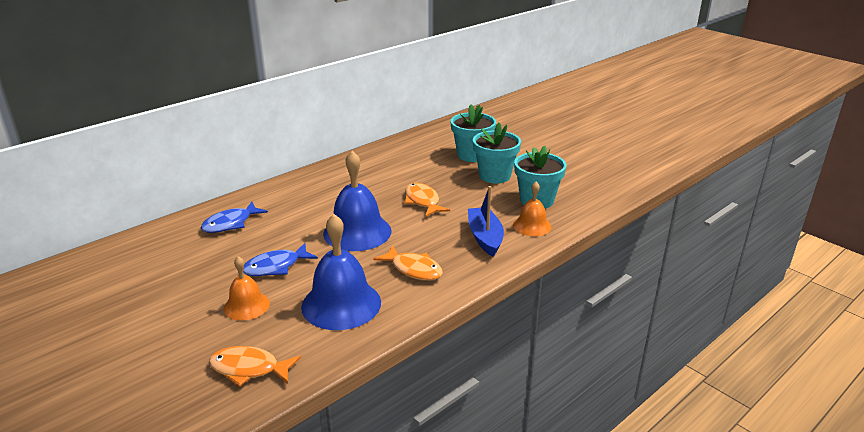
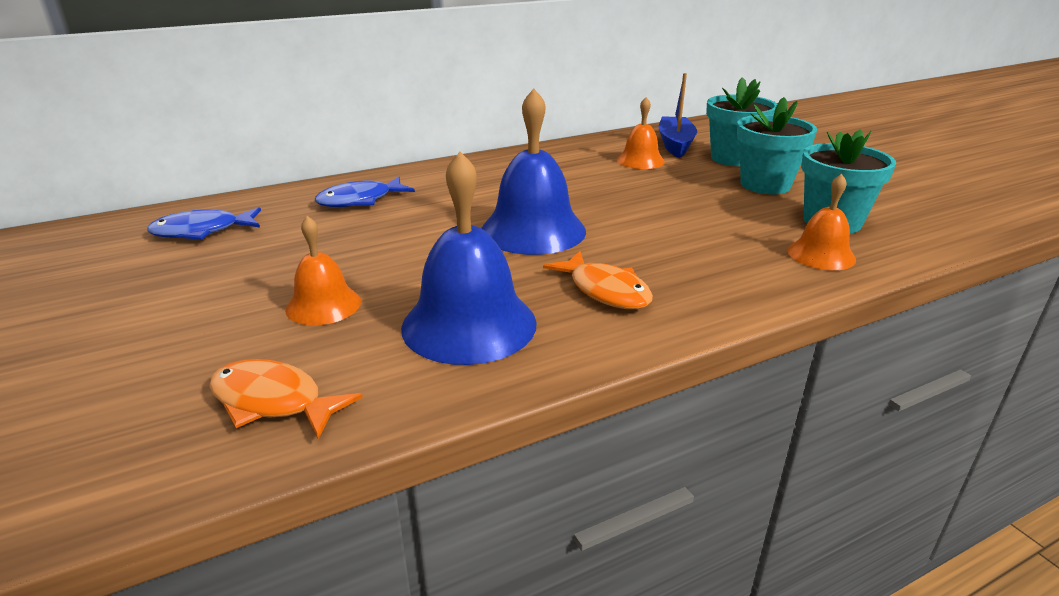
camera: 15 degrees right, 0 degrees up
(276, 267) = (394, 259): blue fish -> blue fish (202, 231)
(411, 164) = (640, 160): none -> orange bell
(423, 201) = (645, 204): orange fish -> none
(485, 237) = (736, 261): blue boat -> blue boat (675, 144)

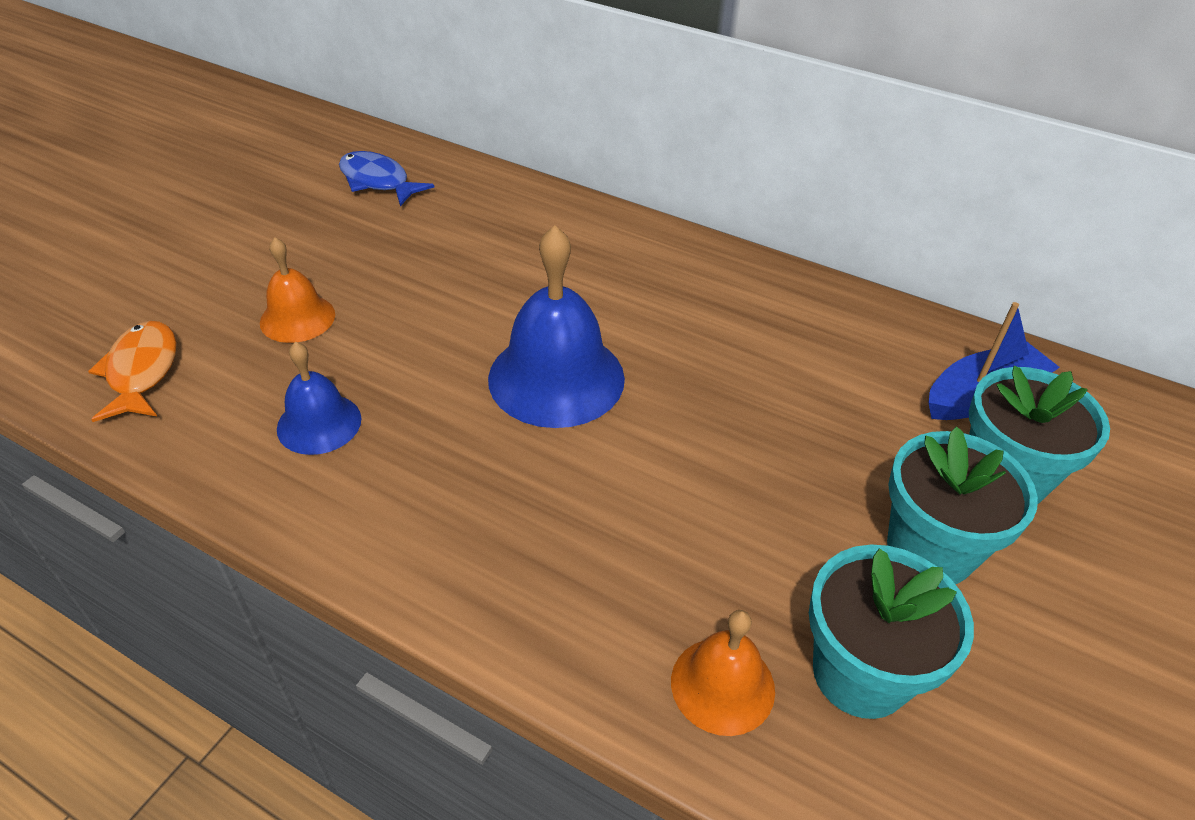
camera: 55 degrees right, 15 degrees up
(360, 200) = (519, 228): blue fish -> none
(469, 324) = (319, 423): blue bell -> blue bell, size x0.57
(605, 291) = (454, 495): orange fish -> none
(640, 160) = (872, 383): orange bell -> none

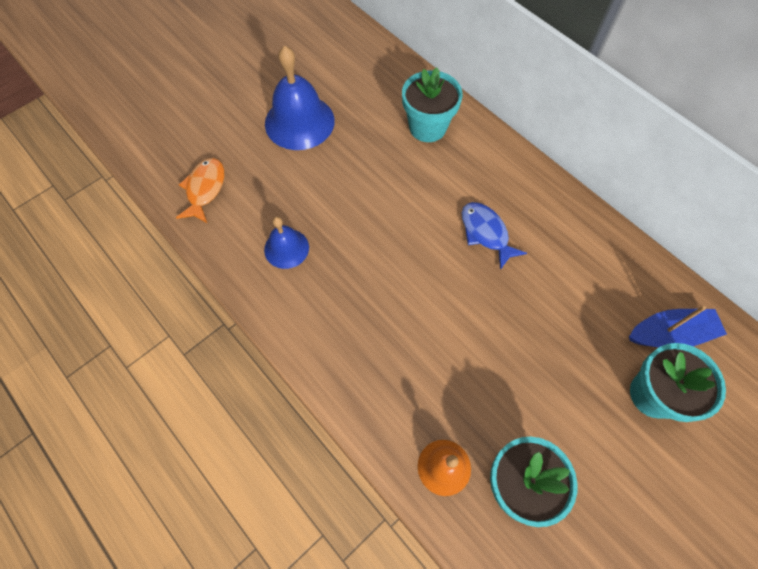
camera: 20 degrees right, 20 degrees up
(297, 318) = (290, 171): orange bell -> none
(378, 181) = (358, 74): blue fish -> blue fish (486, 233)
(556, 378) = (420, 251): blue bell -> blue bell (299, 122)
(930, 550) = (588, 426): turquoise flower pot -> turquoise flower pot (427, 127)

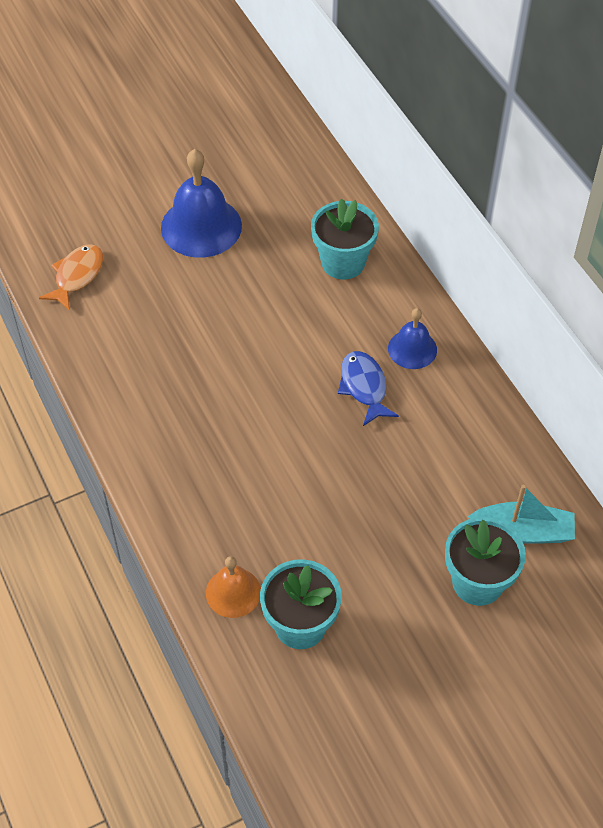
camera: 15 degrees right, 10 degrees down
(286, 248) = (144, 354): blue bell -> blue bell (412, 349)
(669, 334) = (523, 531): blue boat -> turquoise boat

